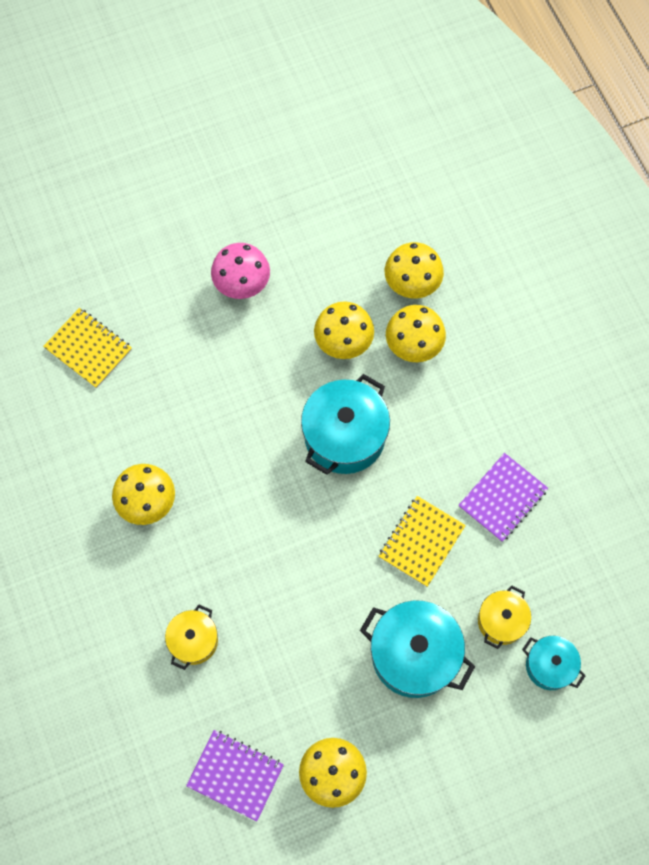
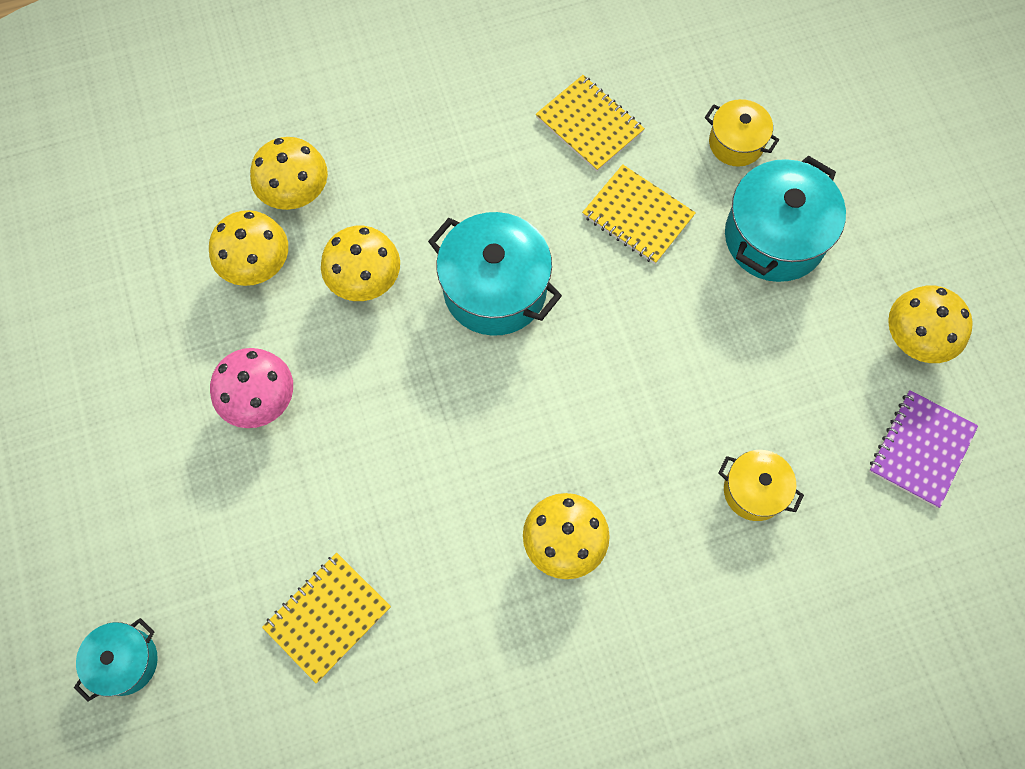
camera: 85 degrees left, 0 degrees up
(413, 345) = (381, 199): yellow mushroom -> yellow mushroom (257, 265)
(502, 498) = (589, 125): purple notebook -> yellow notebook
(549, 666) = (788, 102): turquoise pot -> turquoise pot (125, 661)

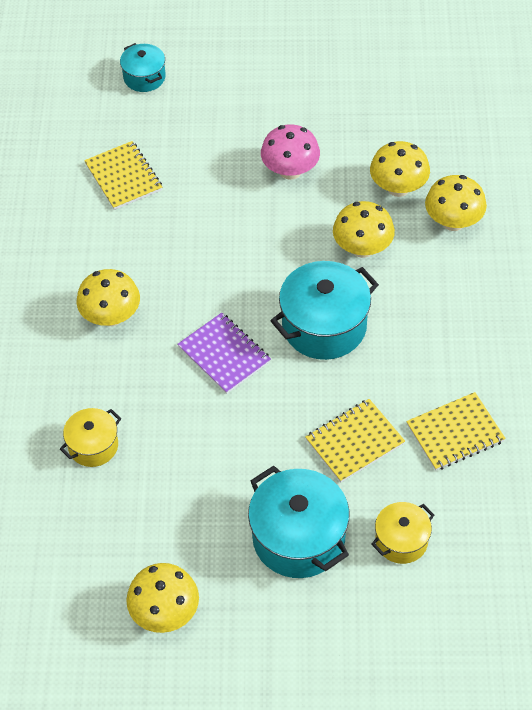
camera: 110 degrees right, 15 degrees down
(921, 449) = (72, 576): purple notebook -> purple notebook (224, 355)

